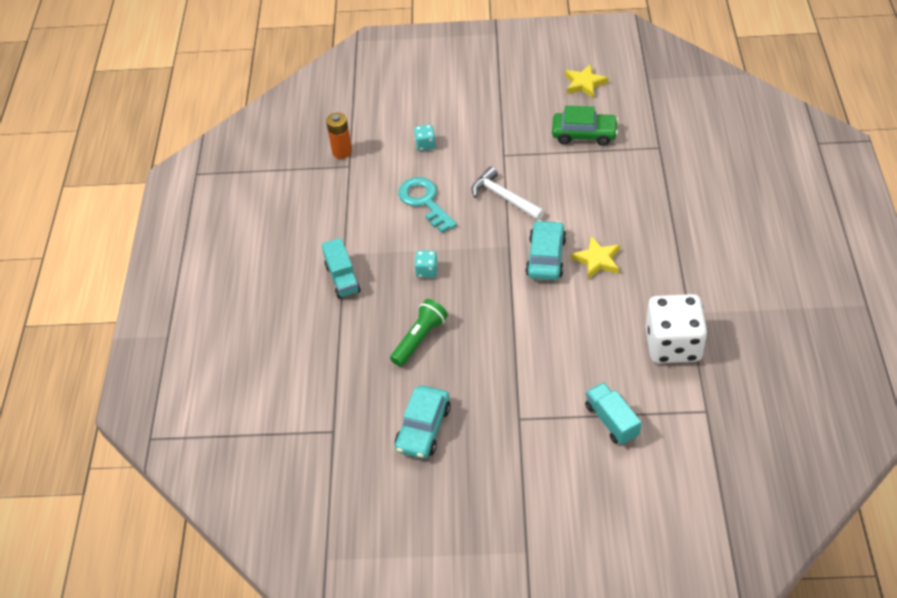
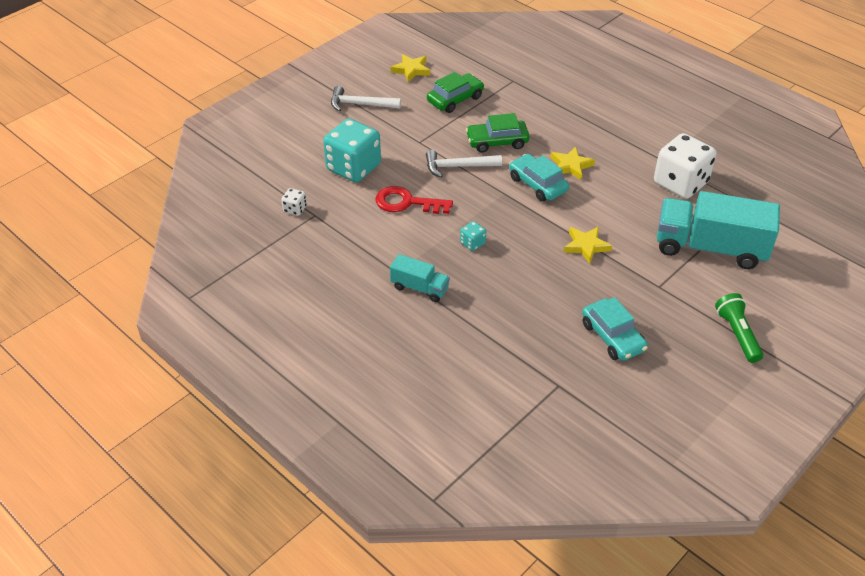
camera: 50 degrees left, 5 degrees down
(342, 152) = (295, 209): orange battery -> white dice
(419, 339) = (530, 287): green flashlight -> green flashlight (737, 334)
(424, 201) = (406, 202): turquoise key -> red key
(425, 144) = (353, 167): turquoise dice -> turquoise dice, size x2.32
(502, 91) = (360, 104): none -> white hammer
(509, 339) = (586, 246): none -> yellow star
(565, 196) = (497, 142): none -> green car
(611, 421) = (710, 248): turquoise truck -> turquoise truck, size x2.02

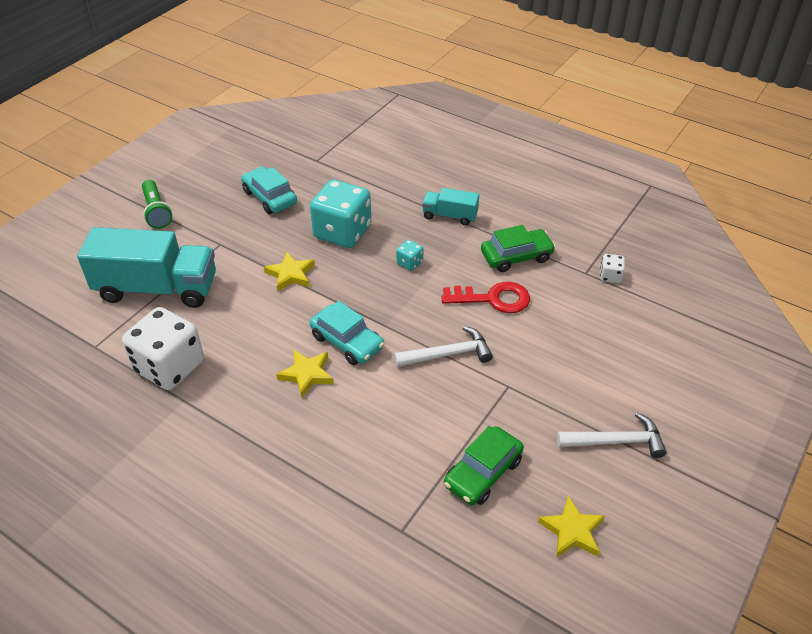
camera: 170 degrees right, 0 degrees up
(353, 167) = (573, 336): turquoise dice -> turquoise dice (342, 232)
(497, 142) = (406, 400): green car -> green car (516, 256)

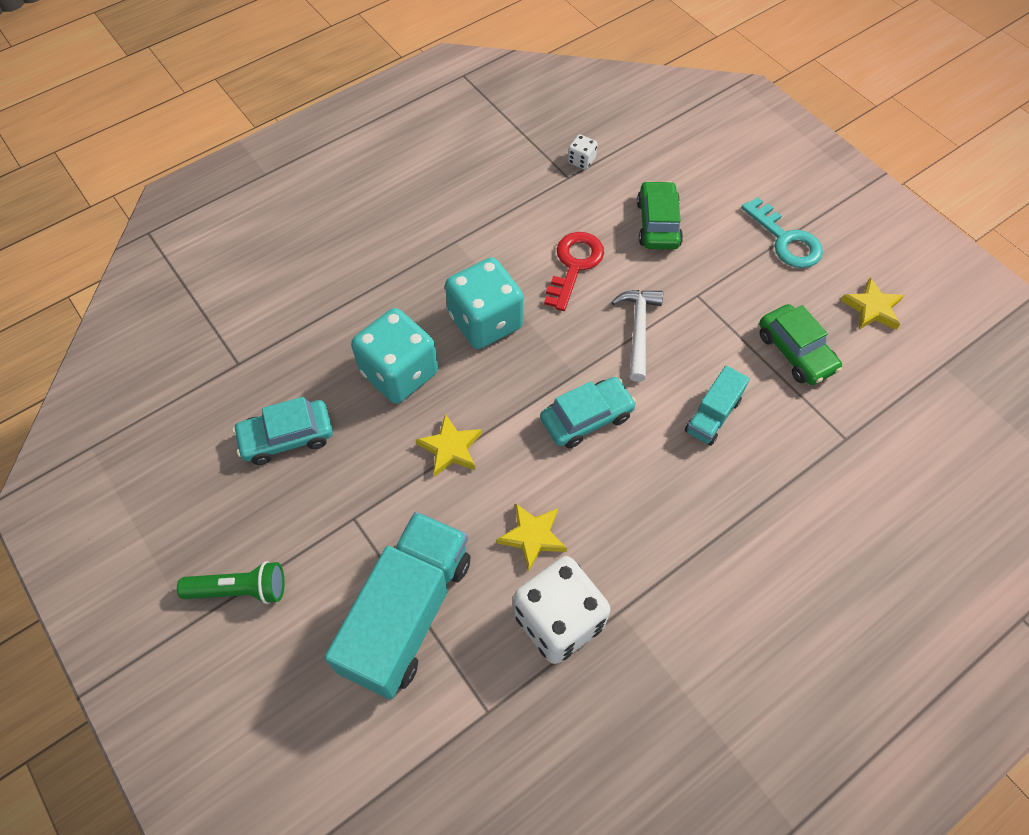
camera: 70 degrees left, 15 degrees up
(307, 374) = (622, 471): yellow star -> yellow star (532, 536)
(409, 263) = (485, 321): turquoise dice -> turquoise dice, size x2.32
(449, 216) = (424, 258): turquoise truck -> turquoise truck (712, 416)
(516, 256) = (519, 223): green car -> green car (657, 224)
(615, 441) = (786, 240): white hammer -> turquoise key

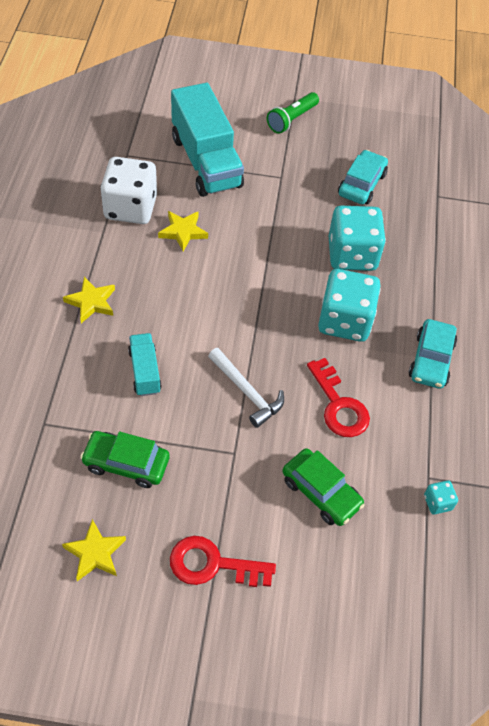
camera: 130 degrees right, 5 degrees down
(450, 448) = (275, 240): yellow star -> yellow star (91, 302)
(581, 161) = (437, 502): white dice -> turquoise dice
(586, 418) = (220, 311): turquoise car -> turquoise car (431, 360)
(786, 240) = (212, 564): turquoise key -> red key

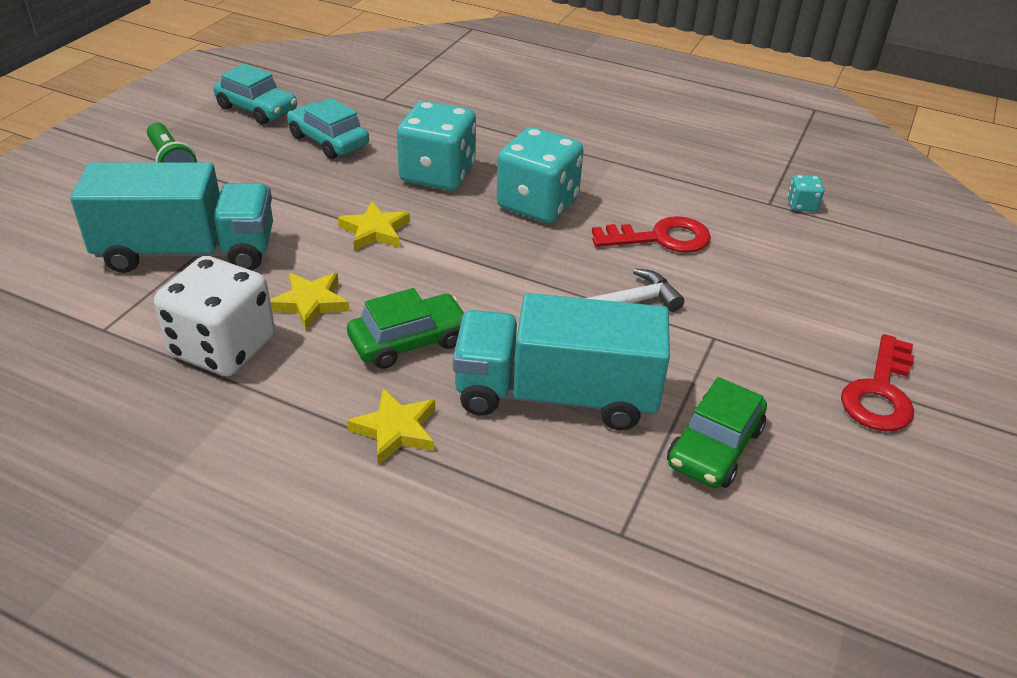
camera: 70 degrees left, 15 degrees down
(95, 553) = (863, 510): yellow star -> yellow star (375, 231)
(145, 371) = (556, 395): turquoise truck -> turquoise truck, size x2.02
(321, 492) = (781, 280): green car -> green car (409, 341)
(431, 360) = (616, 162): turquoise car -> turquoise car (257, 109)

